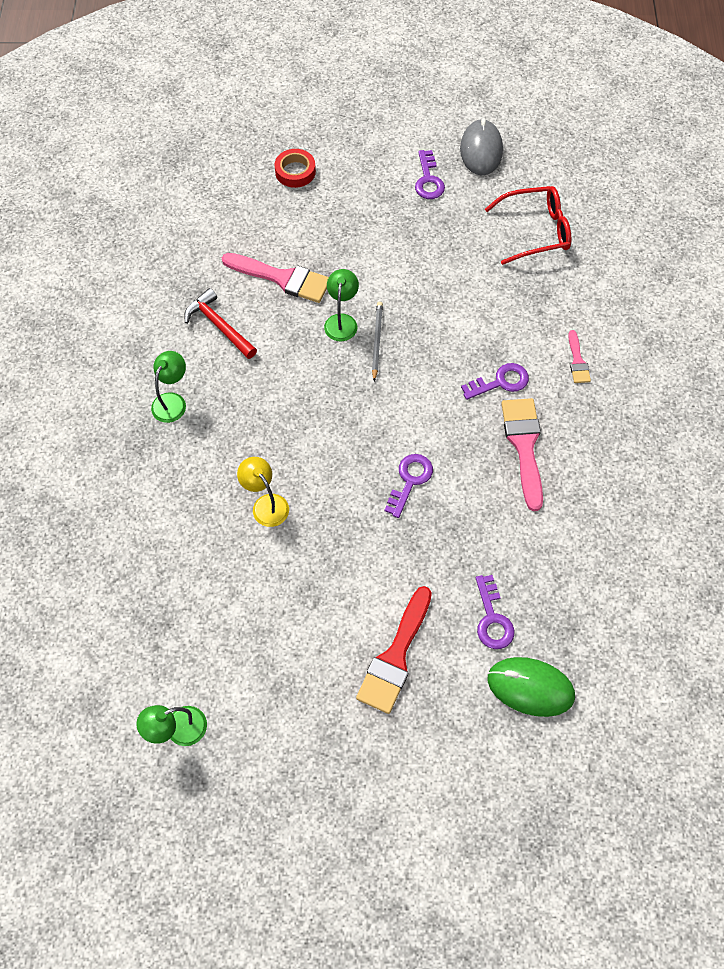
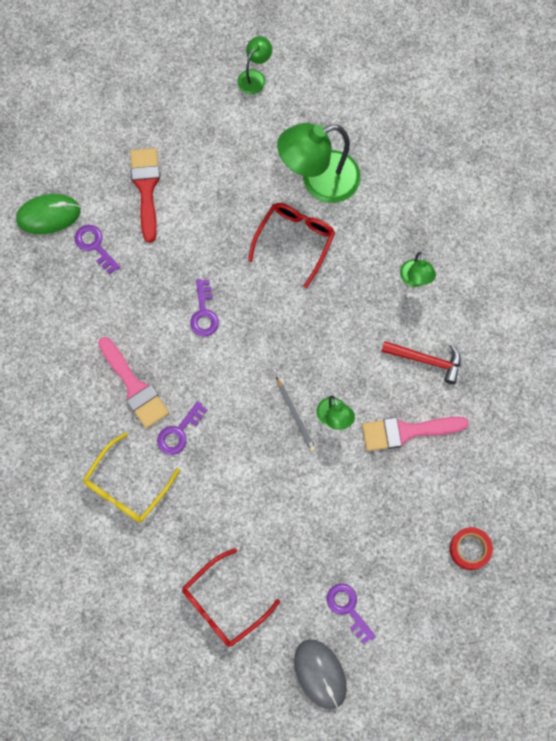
camera: 150 degrees right, 10 degrees up
(194, 555) = (319, 181): none -> green lamp
(266, 504) = (295, 241): yellow lamp -> red glasses
(577, 361) = (127, 486): pink brush -> yellow glasses

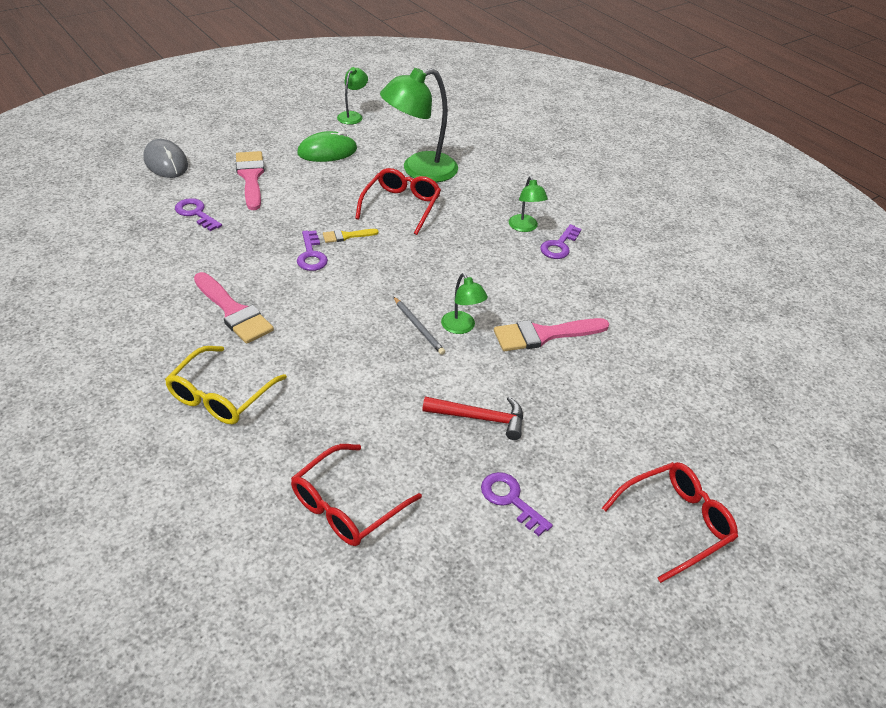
camera: 10 degrees left, 30 degrees down
(48, 215) = (149, 195): green mouse -> green mouse (327, 151)
(146, 188) = (251, 177): red brush -> pink brush
(179, 432) = (285, 346): purple key -> purple key (559, 245)
(238, 286) = (346, 236): none -> yellow brush
(320, 674) = (486, 576): grey mouse -> grey mouse (166, 162)
(426, 360) = (550, 281): red hammer -> red hammer (480, 418)
(470, 549) = (644, 431): red tape -> none
(471, 640) = (675, 523): none -> red glasses

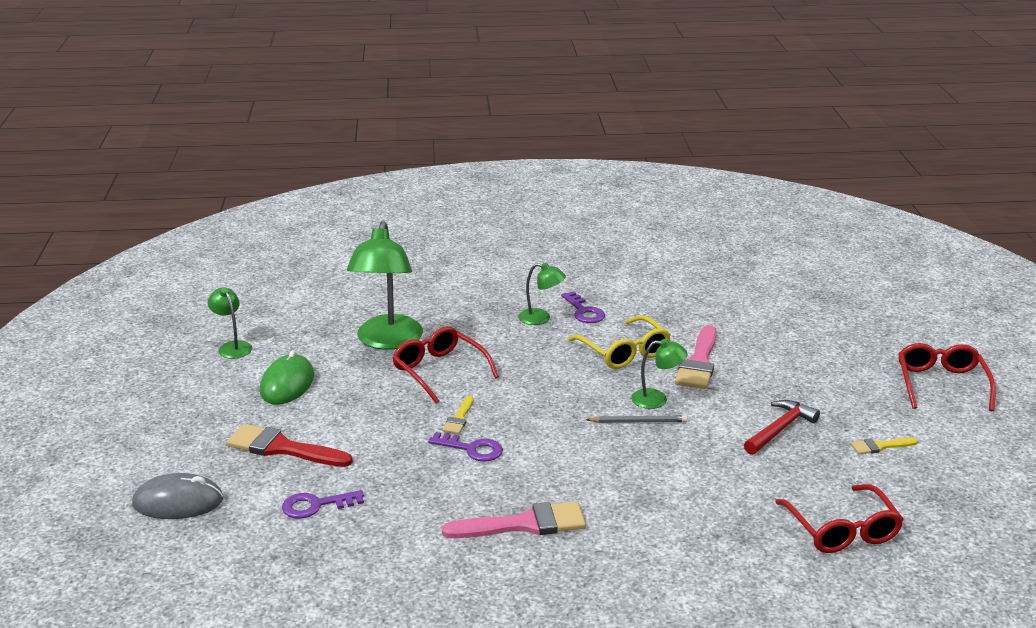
camera: 55 degrees left, 15 degrees down
(221, 395) = (651, 565): yellow glasses -> yellow glasses (624, 352)
(251, 177) = (282, 448): pink brush -> red brush
(510, 500) = (880, 446): purple key -> yellow brush

